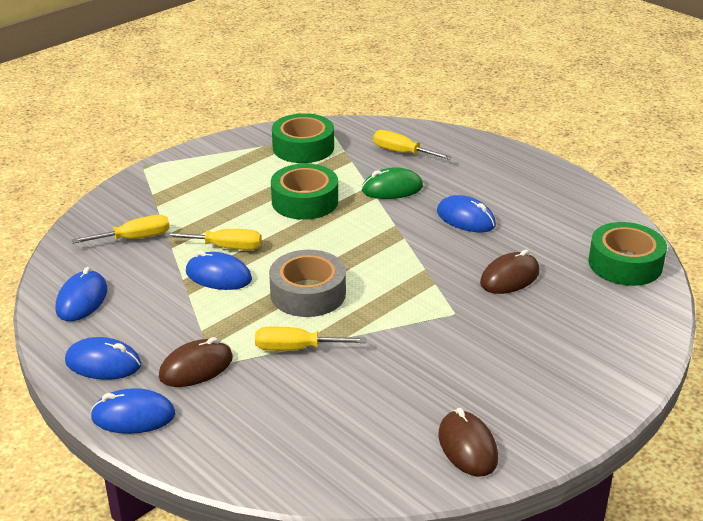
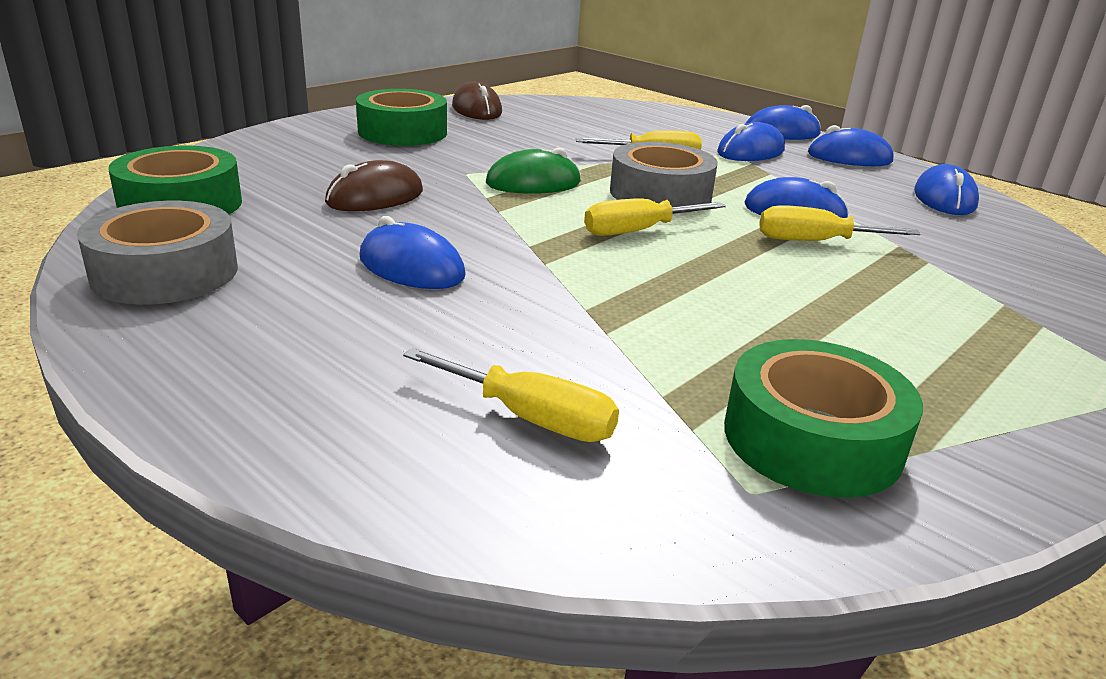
camera: 175 degrees right, 5 degrees down
(134, 238) = (971, 257): yellow screwdriver -> yellow screwdriver (637, 231)
(196, 368) = (750, 152): brown mouse -> blue mouse
(305, 201) = (729, 304): green tape -> green tape (403, 132)
(392, 189) = (554, 323): green mouse -> green mouse (533, 183)
(584, 211) = (165, 272): none -> grey tape

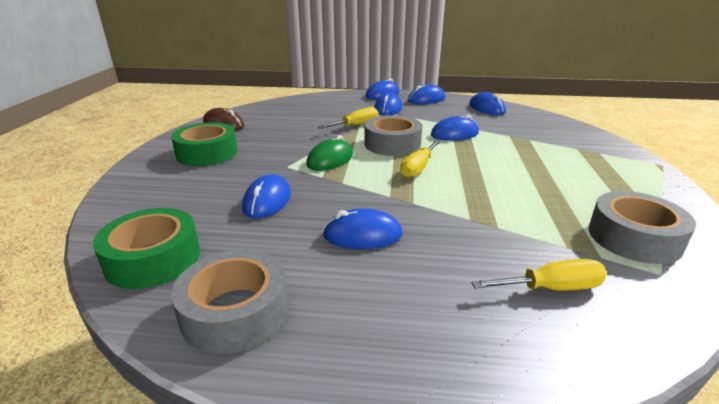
camera: 35 degrees left, 0 degrees up
(375, 197) = (267, 201): brown mouse -> blue mouse
(812, 439) = (634, 238): green tape -> grey tape
(815, 242) = (484, 145): yellow screwdriver -> none

